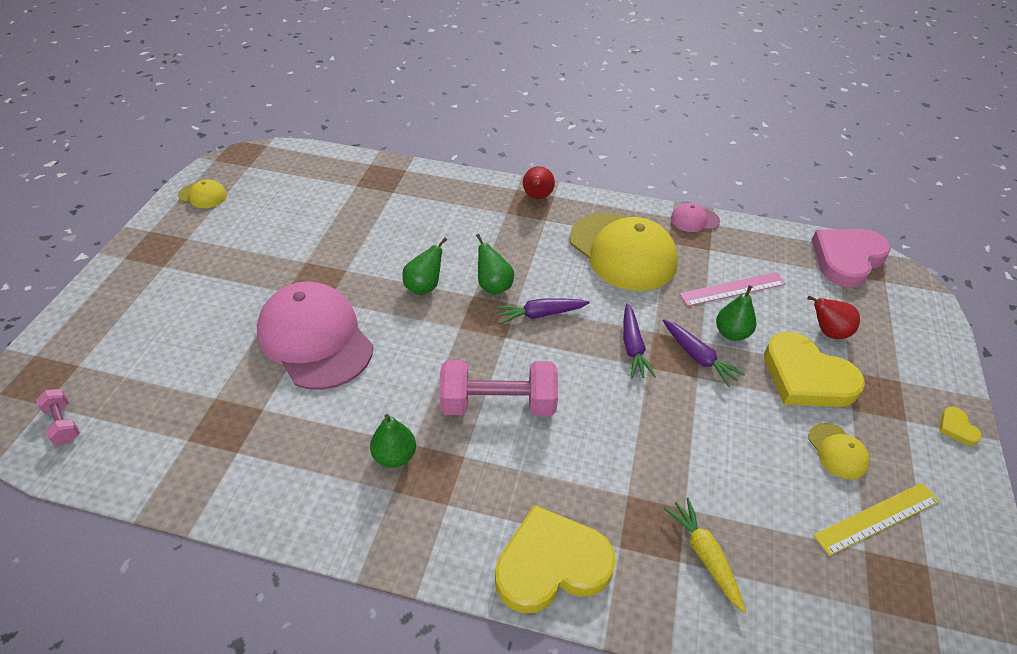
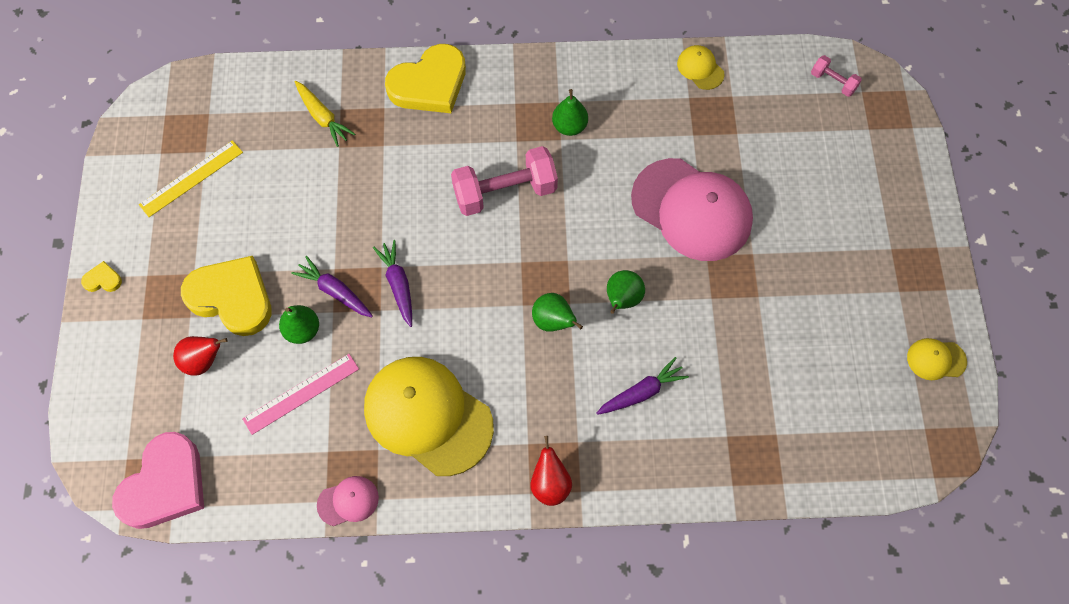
camera: 165 degrees right, 20 degrees up
(540, 314) = (495, 299): purple carrot -> purple carrot (642, 392)
(837, 451) = (213, 227): yellow cap -> yellow cap (700, 68)
(956, 428) = (103, 280): yellow heart -> yellow heart turned 60 degrees counterclockwise

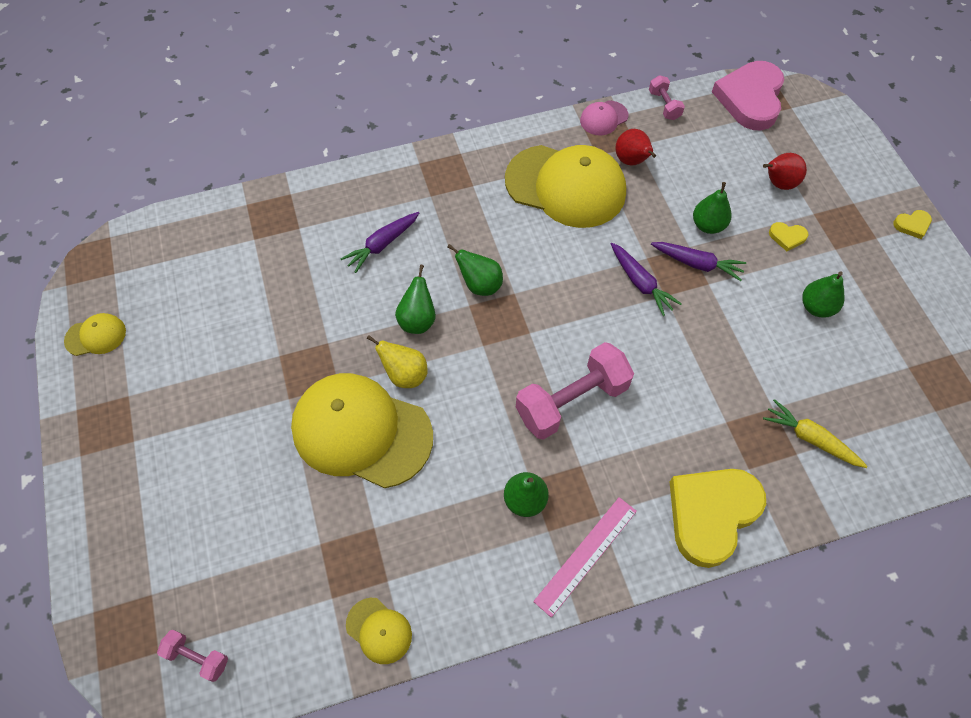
camera: 165 degrees right, 5 degrees down
(191, 178) = (902, 335): yellow ruler -> none
(232, 298) = (787, 237): yellow heart -> yellow heart, size x0.41
(249, 221) = (816, 307): none -> green pear
(269, 502) = (664, 105): none -> pink dumbbell
(301, 393) = (681, 179): pink ruler -> pink ruler (586, 555)
(550, 484) = (445, 162): red pear -> red pear (632, 161)
(645, 250) = (405, 375): none -> yellow pear
(692, 210) = (361, 431): pink cap -> yellow cap

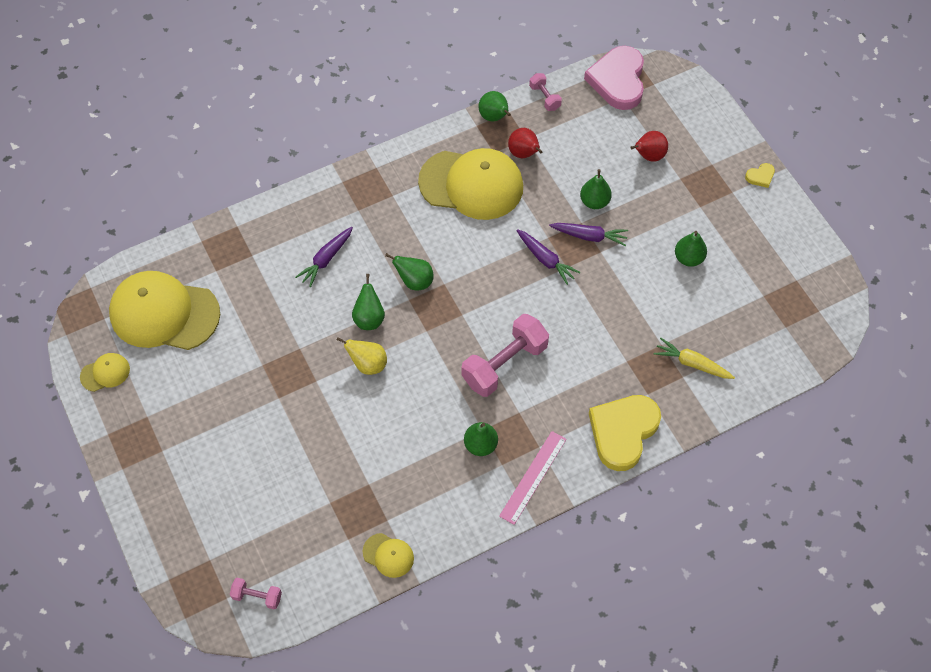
camera: 10 degrees left, 0 degrees up
(361, 431) = (343, 414): yellow cap -> yellow cap (164, 313)
(603, 118) = (494, 117): pink cap -> green pear
(787, 237) = (660, 202): yellow heart -> none

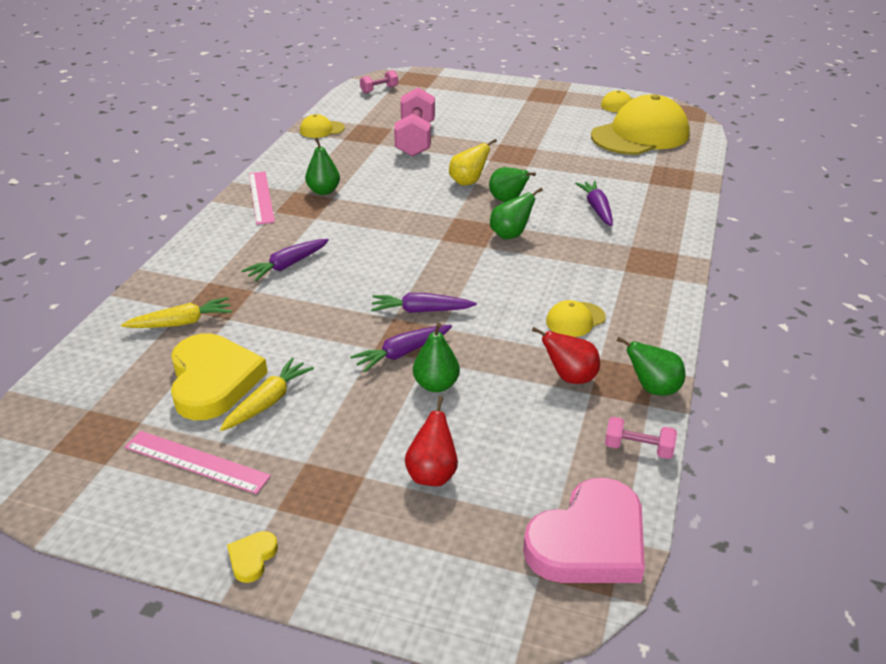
camera: 135 degrees right, 25 degrees down
(471, 184) = (575, 320): yellow cap -> yellow cap, size x0.44
(504, 364) = (363, 233): pink dumbbell -> pink dumbbell (415, 139)
(585, 370) = (287, 265): none -> purple carrot
(618, 80) = (589, 541): pink heart -> pink heart turned 90 degrees clockwise
(623, 432) = (209, 251): yellow heart -> yellow heart (213, 380)
(688, 258) = (268, 401): green pear -> yellow carrot
(751, 246) = (196, 462): none -> pink ruler

